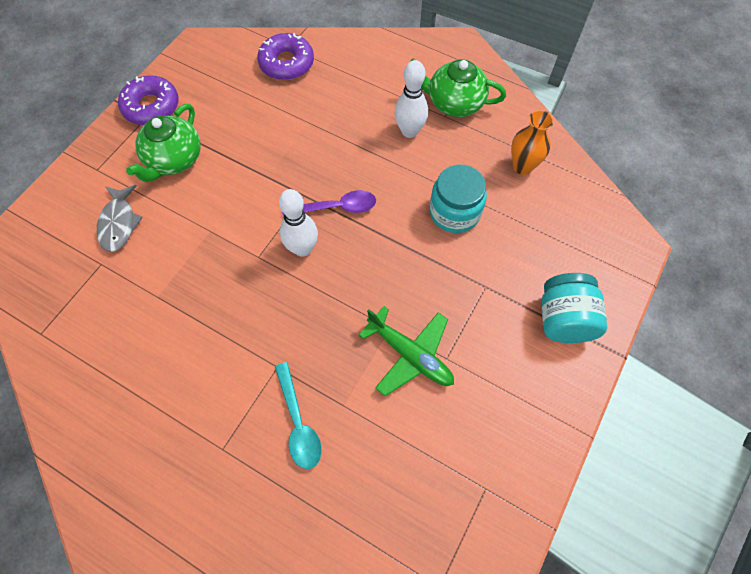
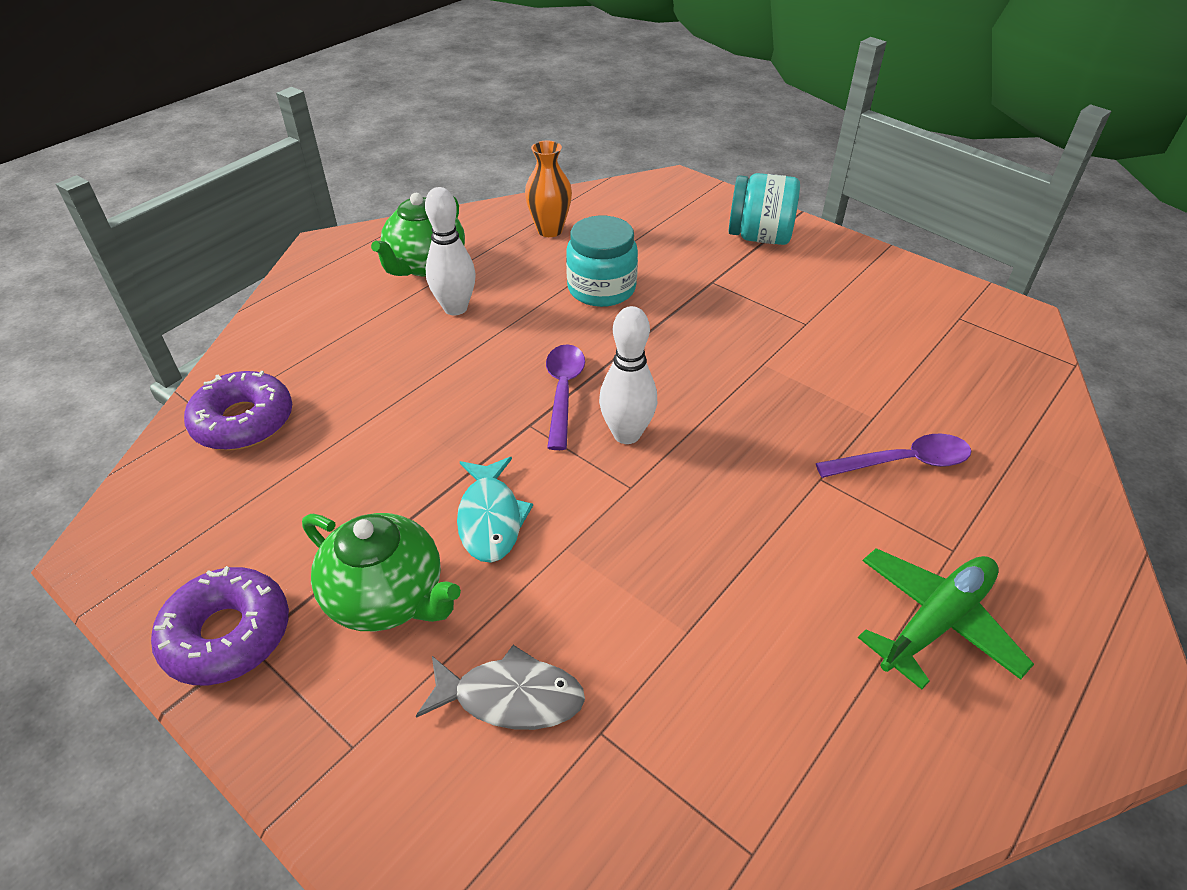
camera: 80 degrees left, 20 degrees down
(227, 191) = (490, 518): none -> turquoise fish
(298, 423) = (903, 462): turquoise spoon -> purple spoon
(410, 355) = (802, 350): green plane -> green plane (936, 622)

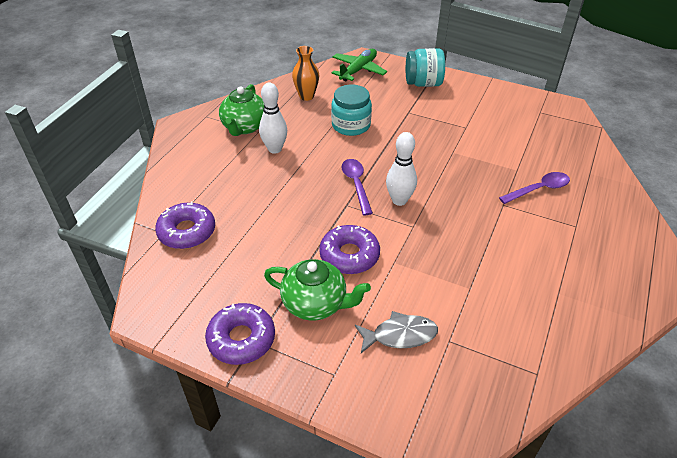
camera: 15 degrees left, 0 degrees up
(490, 518) = (349, 255): turquoise fish -> purple donut
(936, 622) = (579, 260): green plane -> green plane (358, 70)

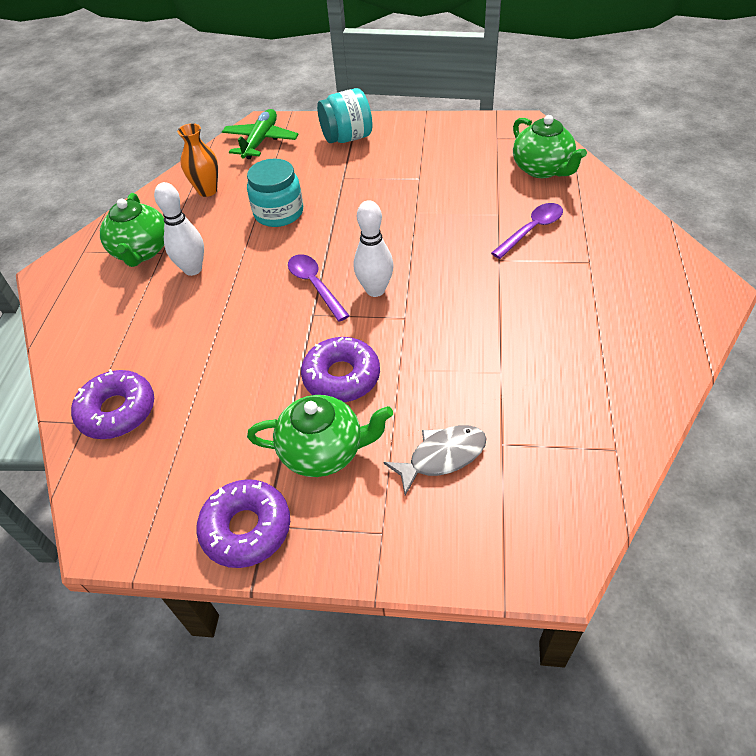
camera: 15 degrees left, 5 degrees up
(567, 145) = (542, 169): none -> green teapot

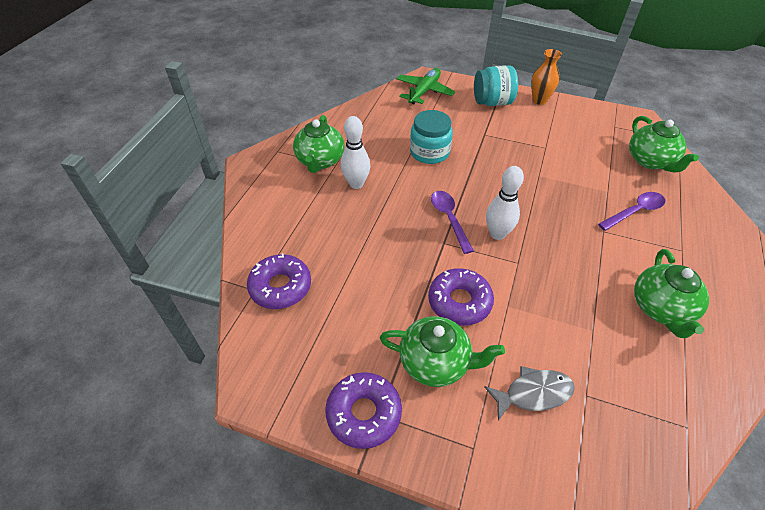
camera: 10 degrees right, 0 degrees up
(207, 190) = (377, 123): orange vase -> orange vase (539, 100)
(573, 331) = (661, 309): none -> green teapot

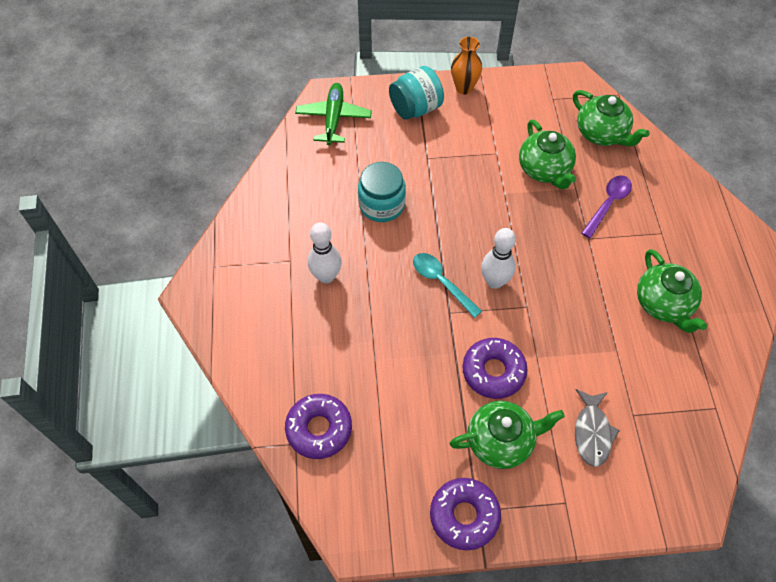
camera: 25 degrees left, 10 degrees up
(320, 161) = (270, 261): green teapot -> green teapot (544, 170)
(449, 219) = (441, 282): purple spoon -> turquoise spoon
(533, 393) = (592, 432): grey fish -> grey fish turned 135 degrees clockwise

